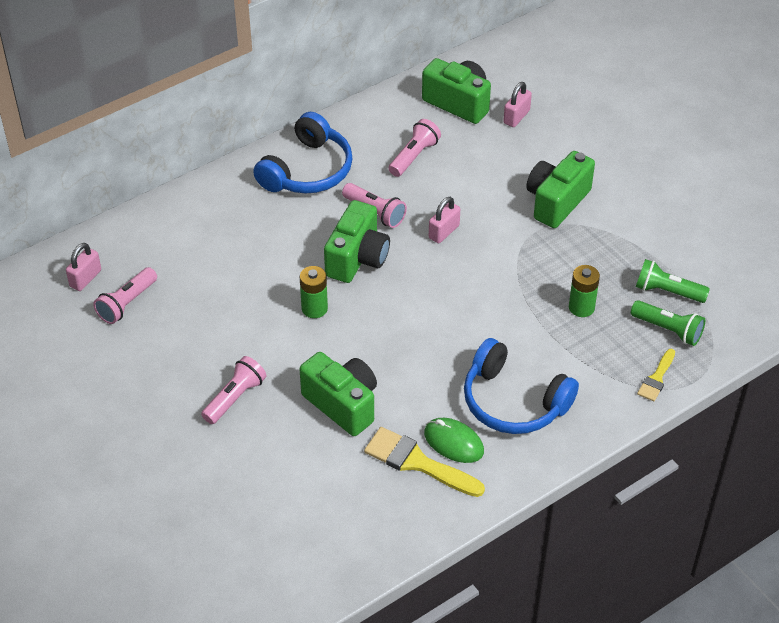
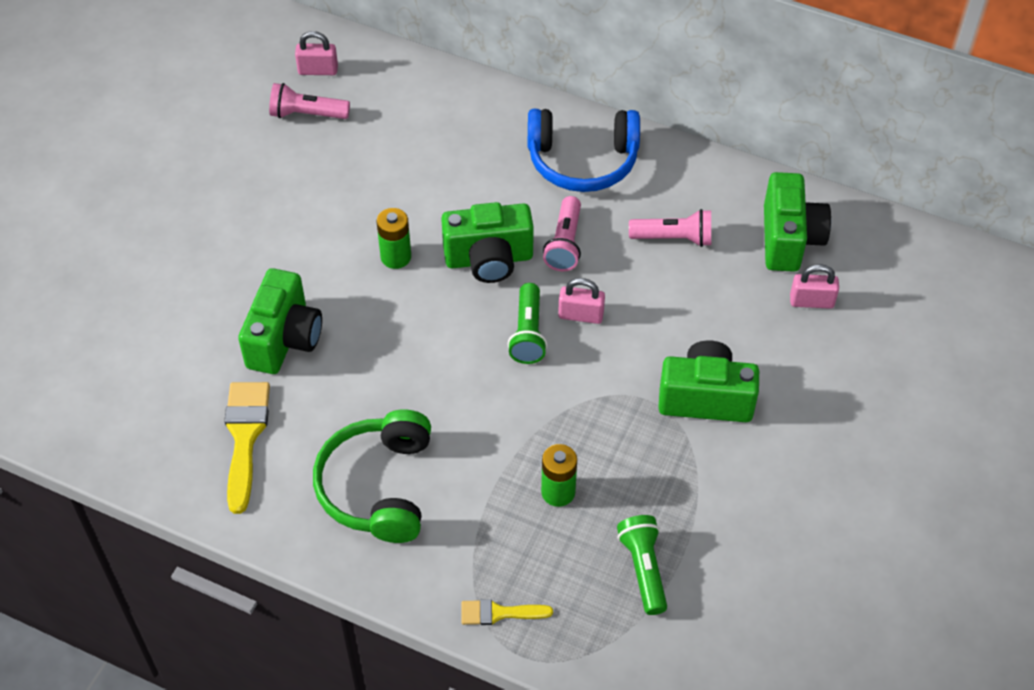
camera: 60 degrees right, 5 degrees up
(235, 397) = (241, 251): pink flashlight -> none
(453, 442) = (290, 457): green mouse -> none
(513, 401) = (378, 486): blue headphones -> green headphones
(668, 330) = (583, 595): green flashlight -> green flashlight (528, 333)

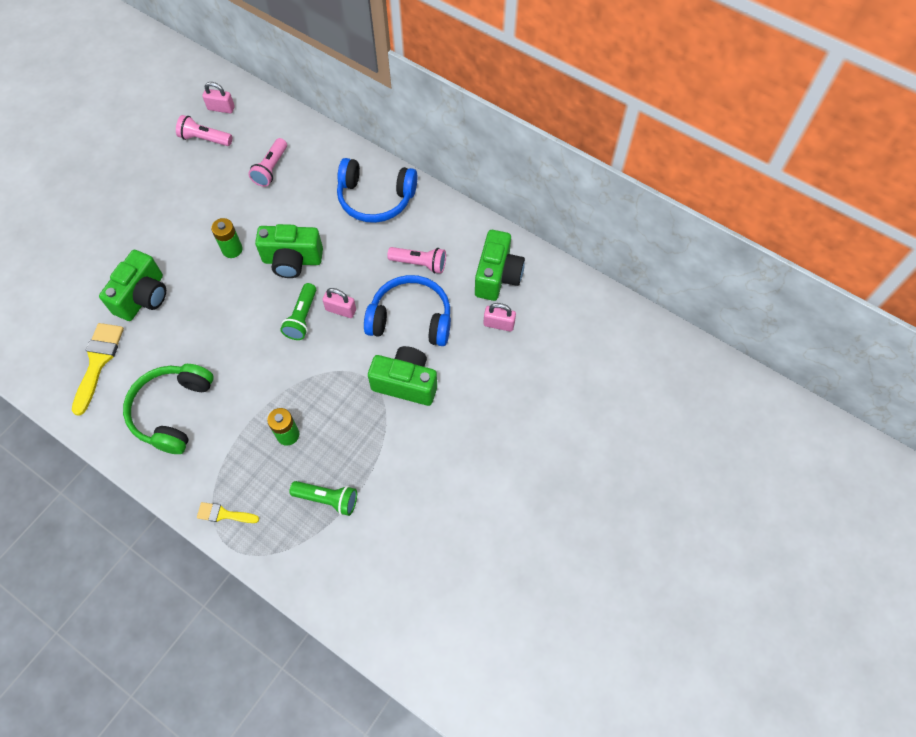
camera: 10 degrees right, 10 degrees up
(564, 244) = (345, 257): pink flashlight -> pink flashlight (271, 169)
(643, 569) = (327, 499): green flashlight -> green flashlight turned 105 degrees clockwise
(685, 312) = (411, 319): none -> blue headphones

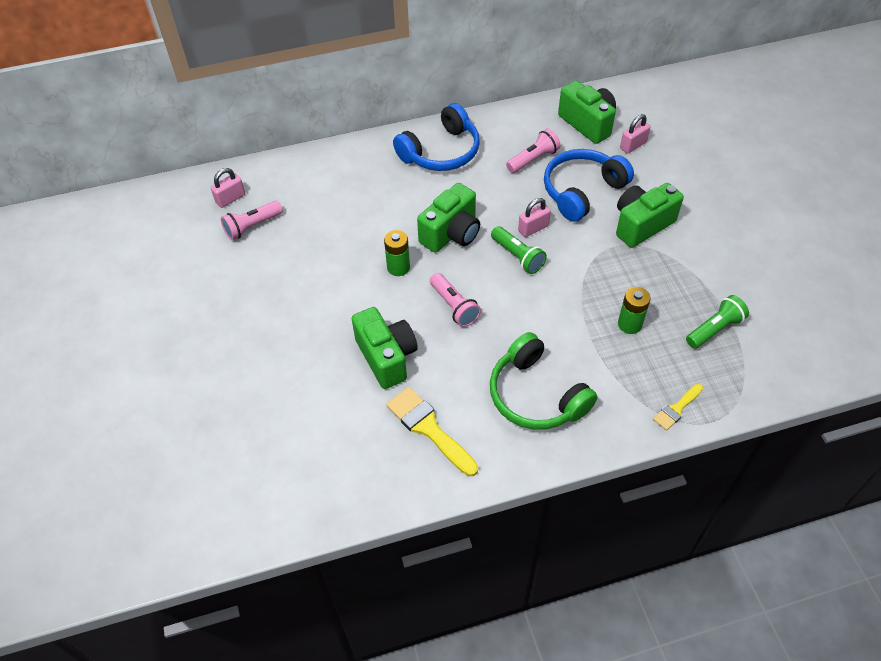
camera: 50 degrees left, 10 degrees down
(271, 169) = (337, 199): pink flashlight -> pink flashlight (454, 306)

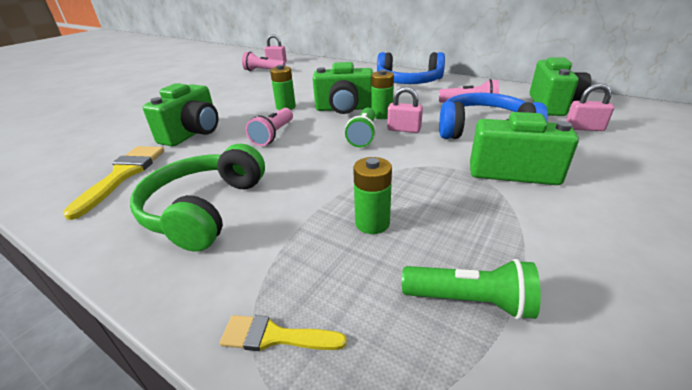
camera: 50 degrees right, 20 degrees down
(493, 221) = (381, 115): none -> green battery

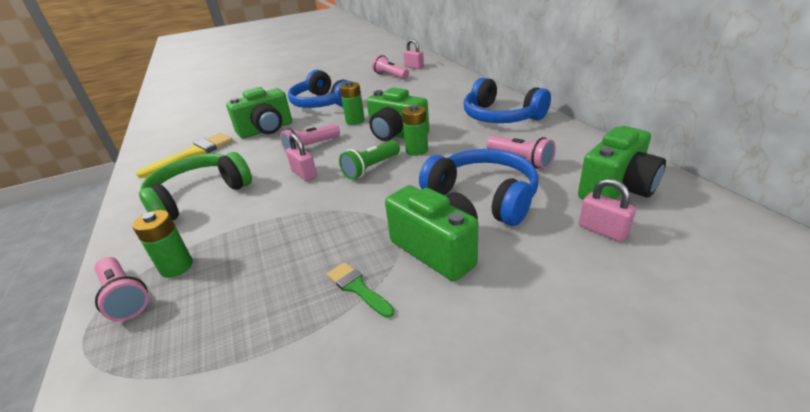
camera: 35 degrees right, 0 degrees up
(225, 101) = (323, 103): none -> blue headphones
(275, 336) = (124, 297): yellow brush -> pink flashlight
(372, 223) = (266, 249): green battery -> green battery (176, 267)
(404, 129) = (412, 172): pink padlock -> pink padlock (304, 174)
(470, 301) = (235, 337): green flashlight -> none
(503, 217) = (357, 288): none -> green brush

